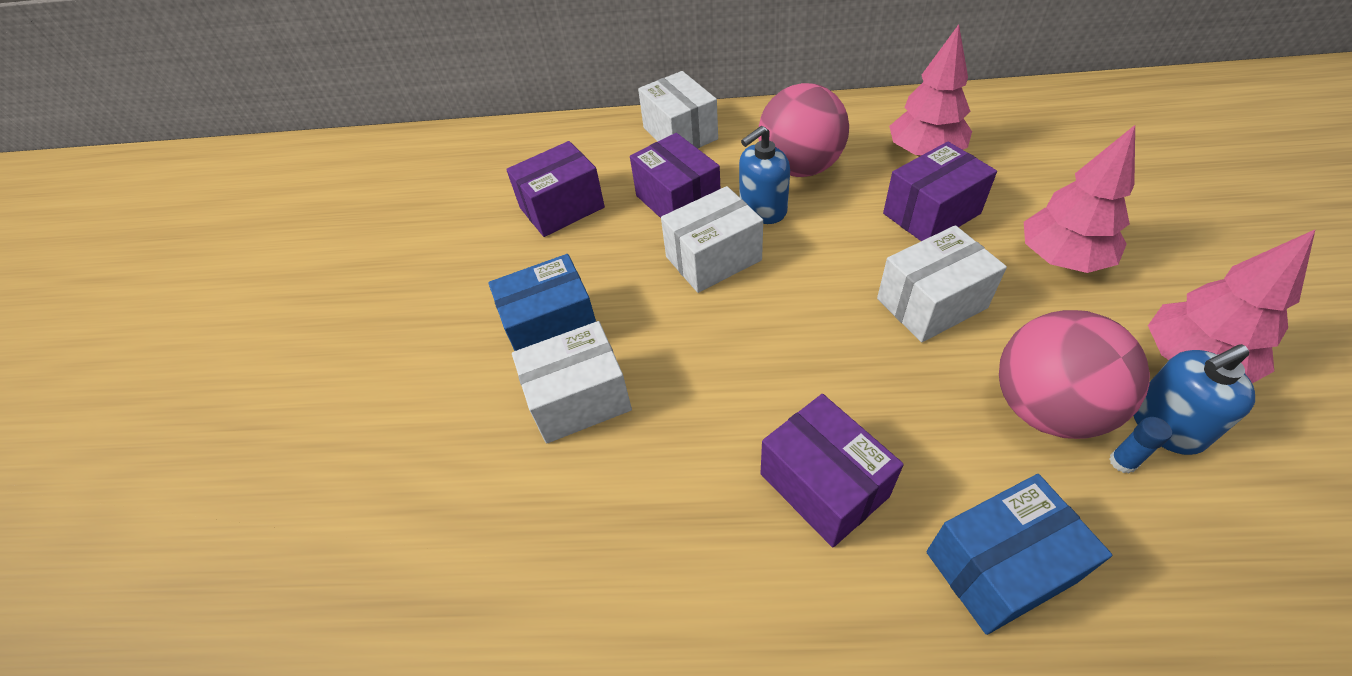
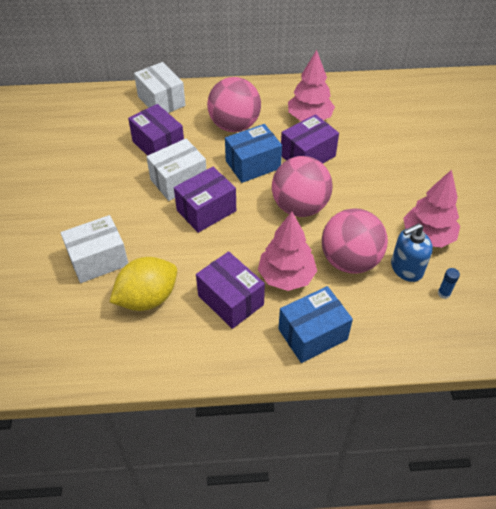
camera: 10 degrees left, 0 degrees up
(551, 327) = (81, 220): blue box -> blue box (253, 164)
(562, 208) = (85, 148): purple box -> purple box (206, 210)
(666, 476) = (147, 298): none -> yellow lemon
(762, 209) = (210, 151): blue soap dispenser -> none
(931, 303) = (299, 207): white box -> pink ball
(1062, 258) = (374, 182): pink tree -> pink tree (286, 277)
(1122, 462) = (381, 286): blue glue stick -> blue glue stick (444, 293)

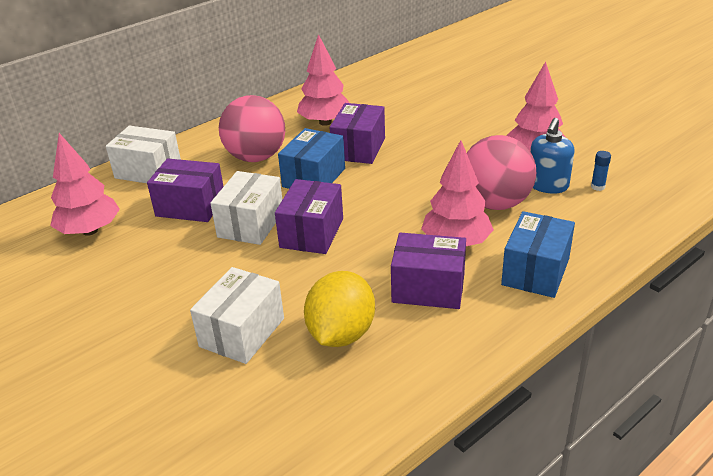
camera: 35 degrees left, 15 degrees down
(90, 132) = (90, 231): none -> pink tree
(299, 207) = (400, 187): pink ball -> none

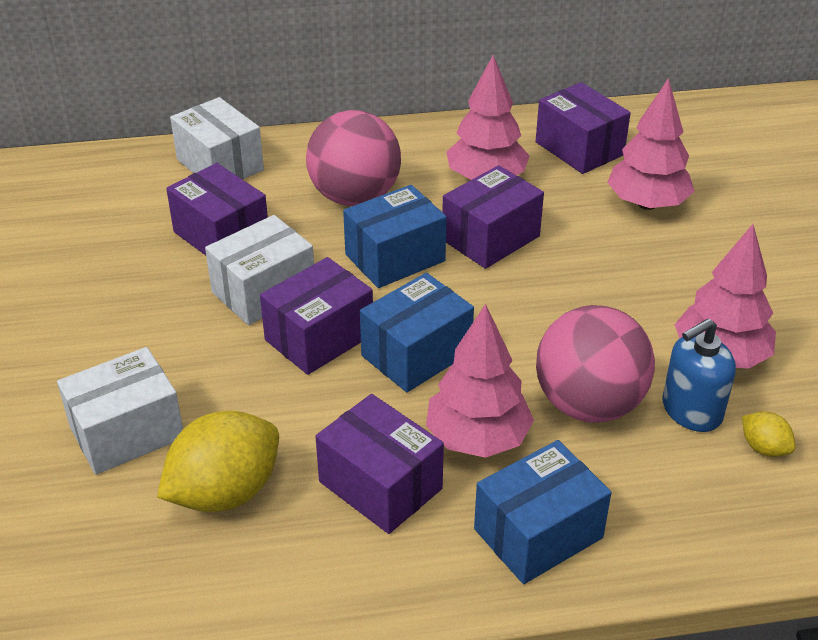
camera: 30 degrees right, 5 degrees up
(90, 231) = (94, 220): pink tree -> pink tree (647, 204)
(361, 92) = (579, 148): none -> purple box
(378, 218) = (416, 354): none -> blue box
(597, 187) = (764, 448): blue glue stick -> yellow lemon

